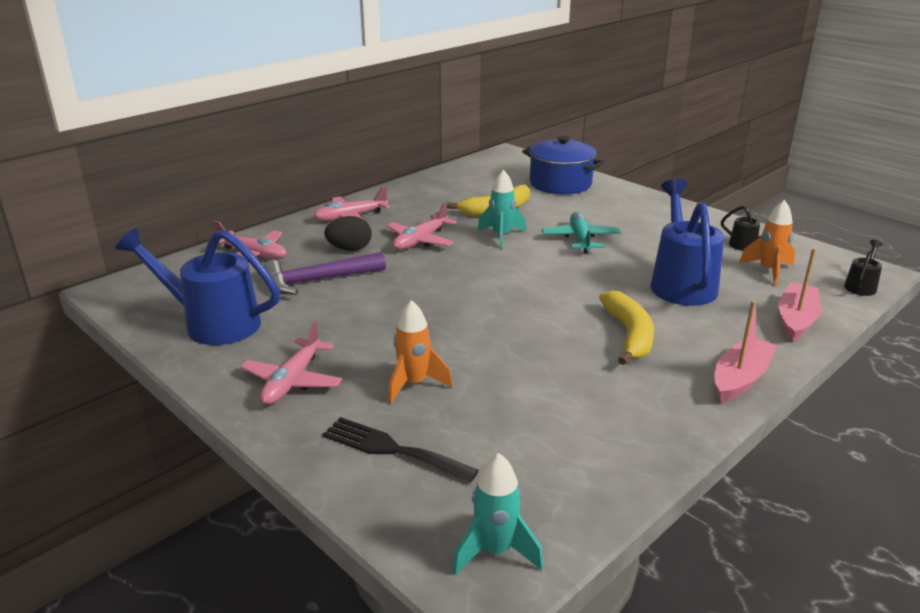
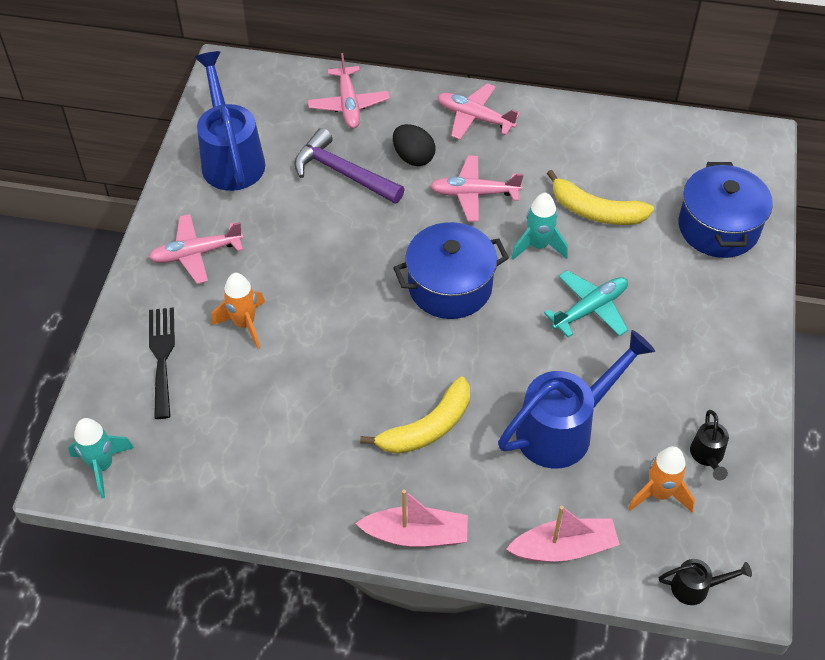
camera: 55 degrees right, 25 degrees up
(496, 278) = (450, 286): none -> blue pot

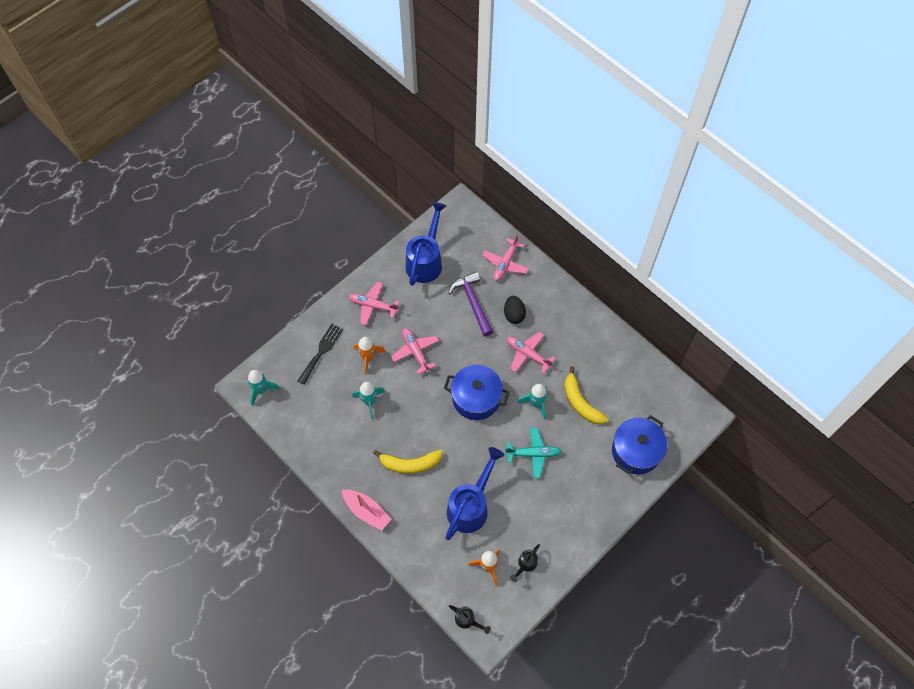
camera: 35 degrees right, 10 degrees up
(295, 381) = (369, 402): none -> turquoise rocket
(474, 117) = (563, 310): pink plane -> pink plane (415, 351)
(564, 429) = (471, 506): blue watering can -> blue watering can turned 60 degrees counterclockwise
(564, 548) = (425, 562): pink boat -> none

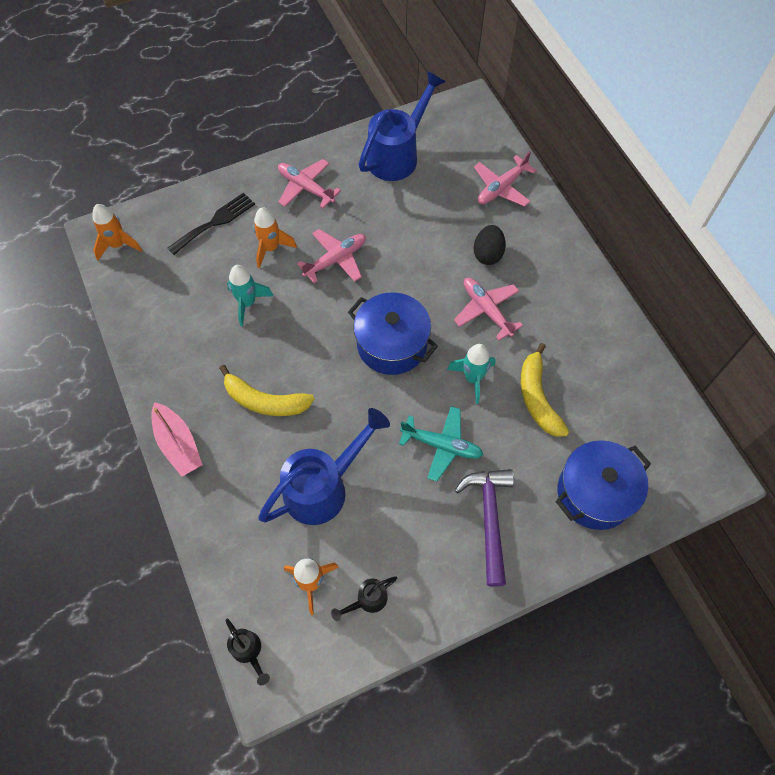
camera: 20 degrees right, 0 degrees up
(261, 390) = (118, 245): turquoise rocket -> orange rocket
(415, 351) = (336, 259): pink plane -> pink plane turned 60 degrees clockwise
(472, 302) = (438, 222): purple hammer -> purple hammer (489, 518)

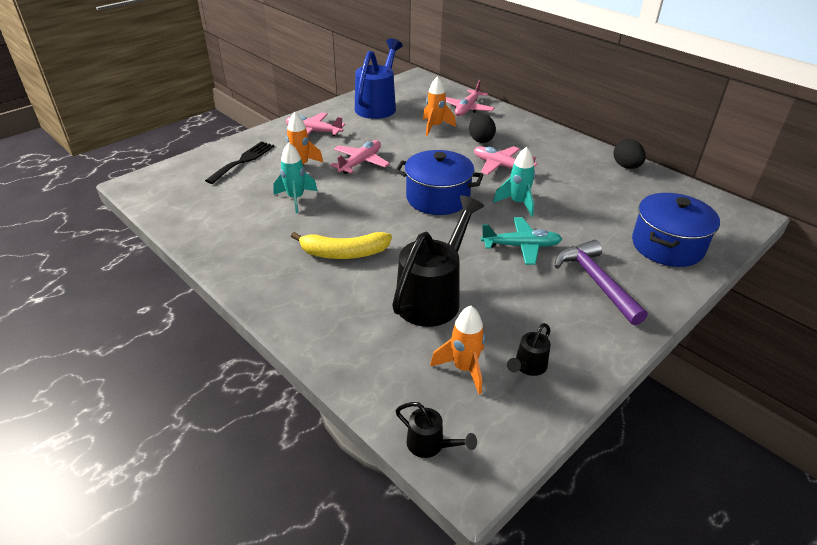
camera: 20 degrees left, 25 degrees down
(118, 245) = (156, 188): orange rocket -> orange rocket (435, 127)
(178, 444) = (271, 300): pink boat -> none
(323, 487) = (433, 297): blue watering can -> black watering can
(537, 397) = (577, 203): yellow banana -> none
(631, 352) = (626, 166): none -> black egg

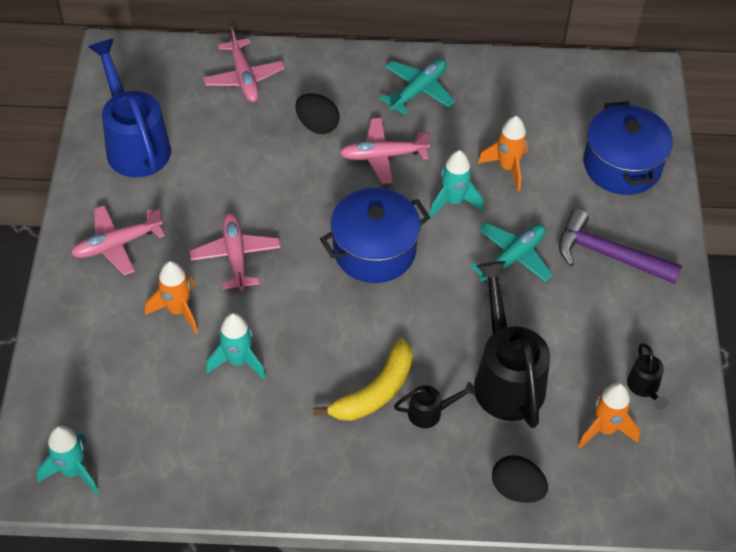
camera: 45 degrees left, 15 degrees up
(158, 192) = (73, 471): none -> turquoise rocket
(243, 161) = (101, 352): black fork -> none
(430, 445) = (652, 513): black watering can -> black watering can (430, 412)
(435, 127) = (245, 137): orange rocket -> orange rocket (507, 167)
(562, 153) = (418, 90): none -> turquoise plane
(626, 166) = (495, 71): black egg -> black egg (517, 489)

